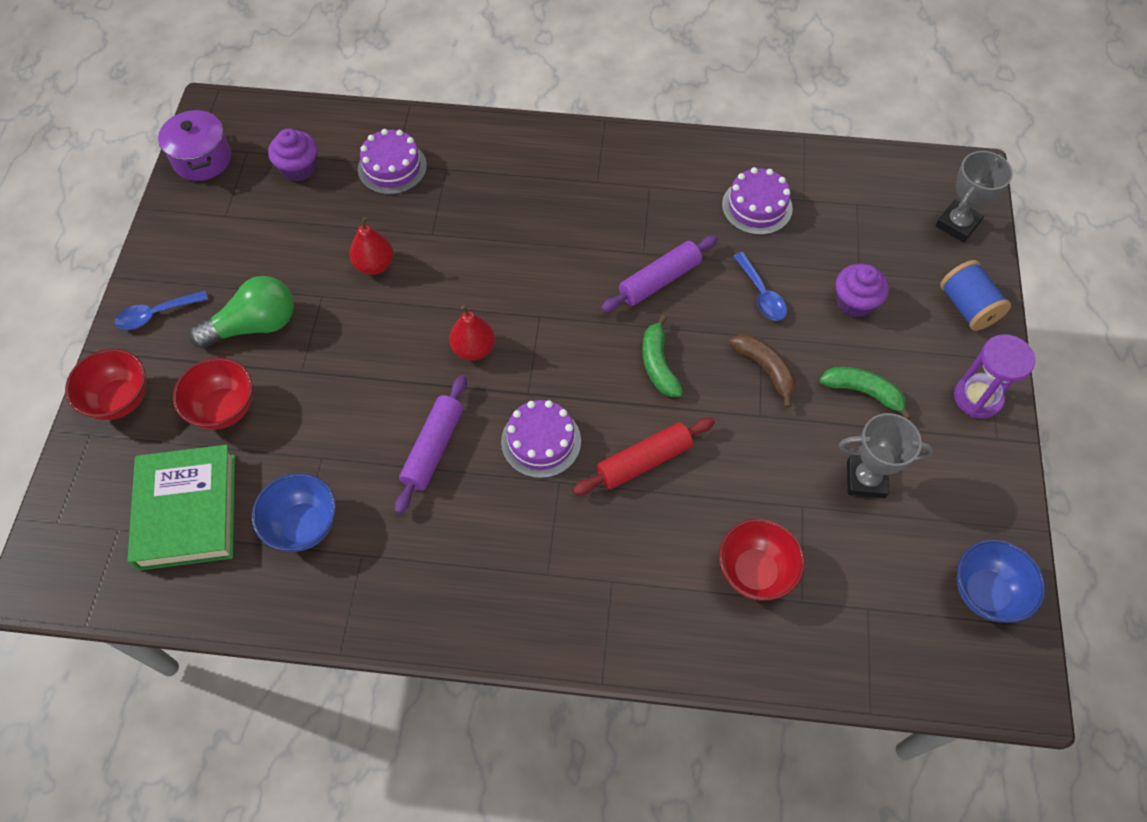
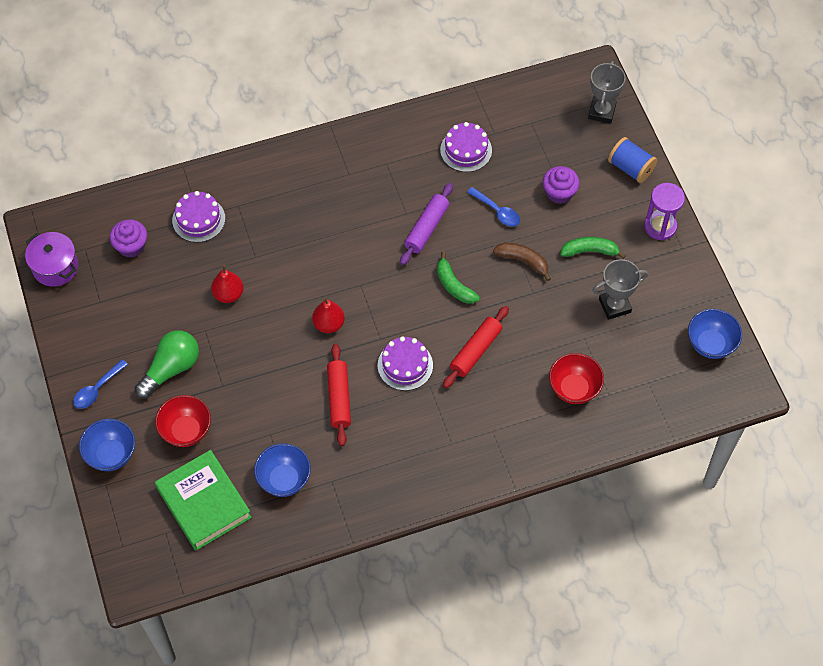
camera: 25 degrees left, 0 degrees up
(120, 400) = (111, 454): red bowl -> blue bowl
(433, 448) = (339, 398): purple rolling pin -> red rolling pin

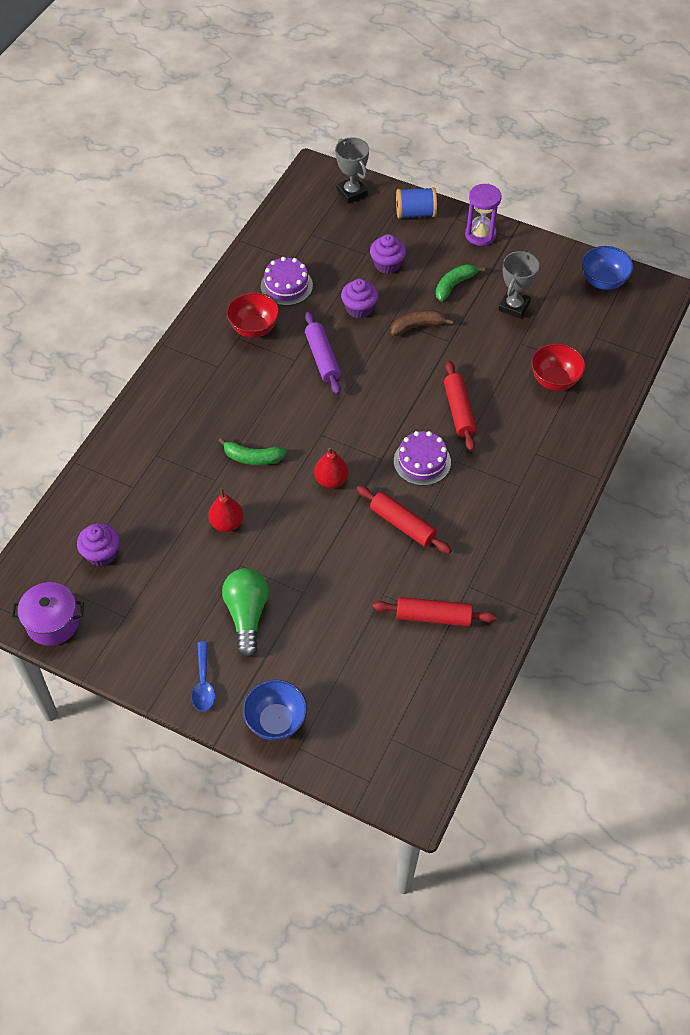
camera: 45 degrees left, 5 degrees down
(186, 431) = (315, 649): red bowl -> red bowl (254, 328)
(198, 219) = (135, 489): purple cake -> none
(204, 503) = (394, 689): green book -> none
(284, 479) = (433, 616): blue bowl -> red rolling pin
(454, 285) = (389, 380): green banana -> green banana (253, 458)
(497, 211) = (359, 308): blue spoon -> purple cupcake

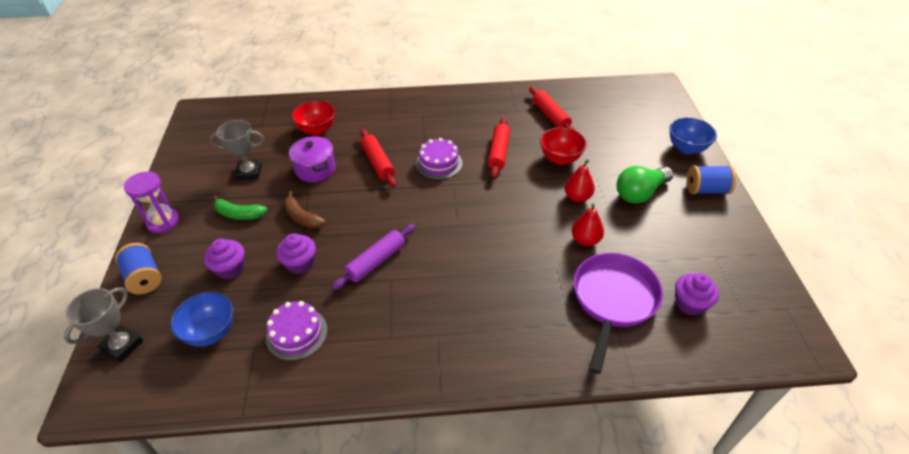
camera: 120 degrees left, 10 degrees down
(52, 622) = (773, 298): purple pot -> purple pot (315, 169)
(150, 499) = (613, 300): none -> purple pan
(203, 683) = (706, 190): blue spoon -> blue spool
(253, 458) = (514, 255): green banana -> none
(254, 328) = (371, 330): red bowl -> red bowl (560, 159)
(331, 480) = (495, 201): red pear -> red pear (577, 197)
(459, 411) = (378, 163): red rolling pin -> red rolling pin turned 75 degrees counterclockwise
(603, 281) = (198, 138): blue bowl -> blue bowl (211, 332)

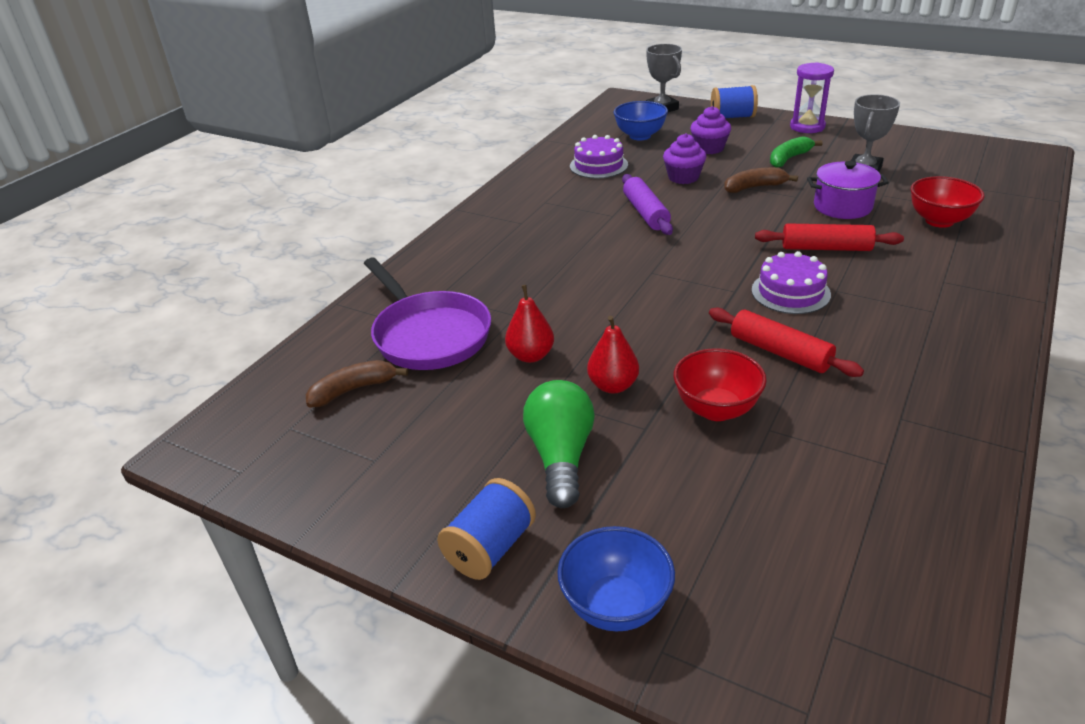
camera: 125 degrees right, 10 degrees down
(550, 116) = (857, 455): red rolling pin -> none
(690, 303) = (353, 390): purple cupcake -> brown banana

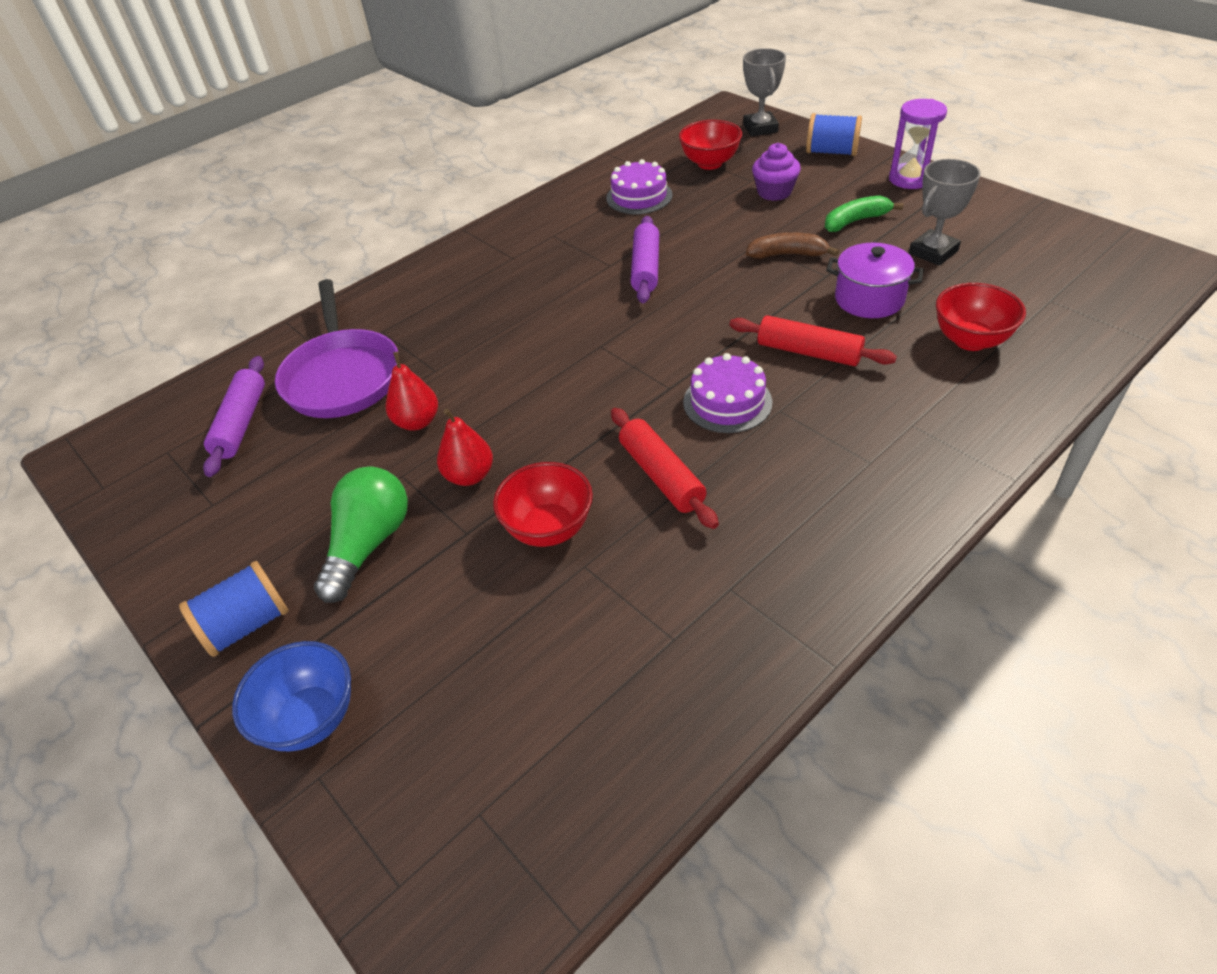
camera: 20 degrees right, 10 degrees up
(353, 390) = (241, 423): brown banana -> purple rolling pin
(640, 136) = (710, 163): blue bowl -> red bowl
(683, 177) = (718, 227): purple cupcake -> none

